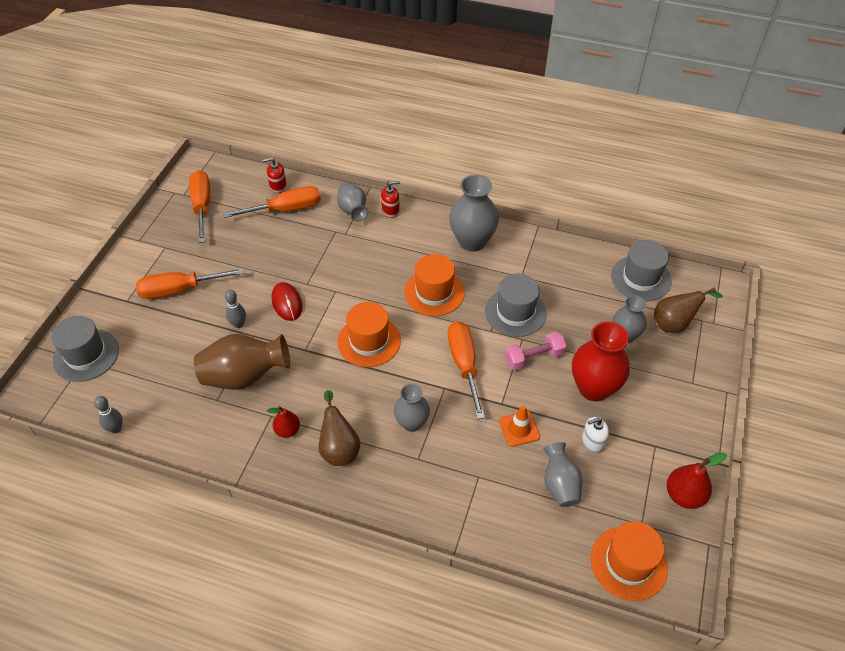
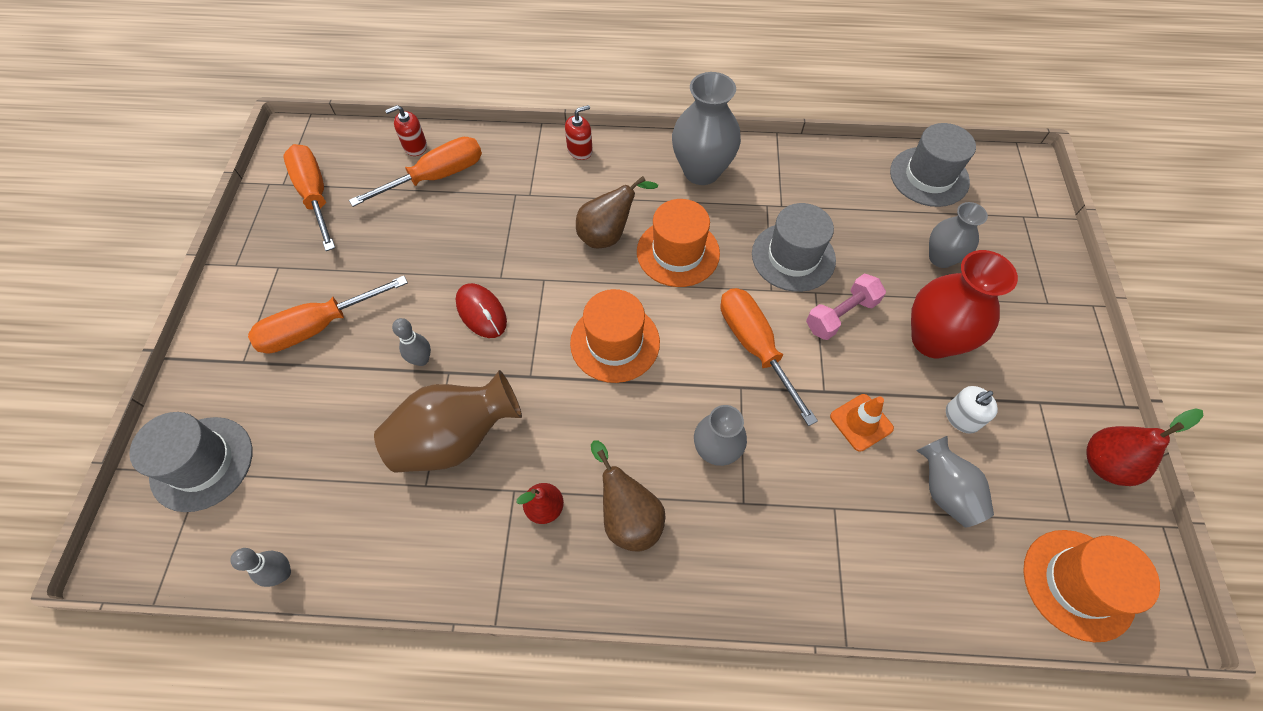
camera: 15 degrees left, 10 degrees up
(353, 211) = (529, 160): grey vase -> none
(674, 324) = (994, 228): brown pear -> brown pear (608, 234)

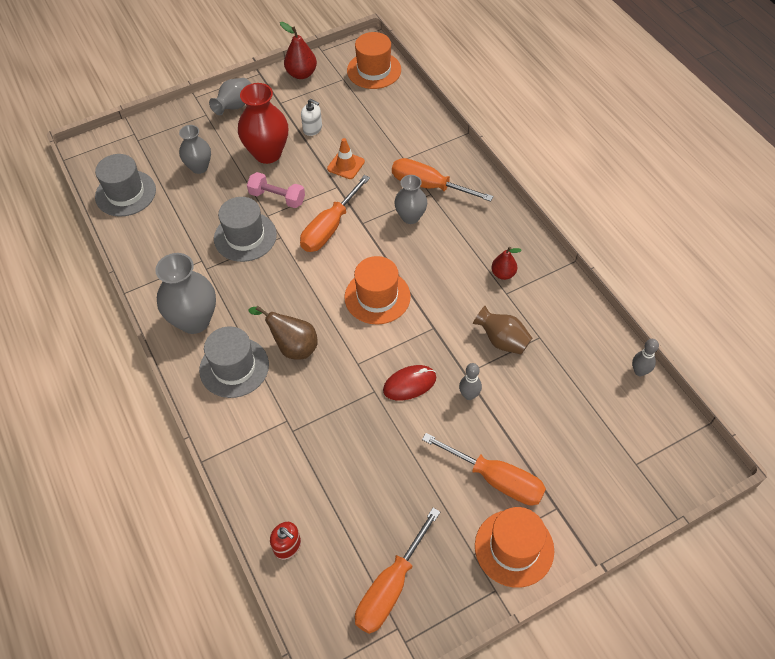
camera: 120 degrees left, 5 degrees down
(202, 463) = (631, 469): grey hat -> grey hat (234, 367)
(436, 177) = (311, 502): orange screwdriver -> orange screwdriver (429, 186)
(455, 438) = (502, 340): brown vase -> brown vase, size x0.62
(481, 312) = (409, 384): red mouse -> red mouse turned 45 degrees clockwise
(580, 150) = (218, 413): red soap dispenser -> none
(628, 516) = (477, 236): brown pear -> none
(678, 252) = (282, 298): orange hat -> orange hat (514, 548)
(944, 491) = (361, 123): grey vase -> grey vase (234, 106)

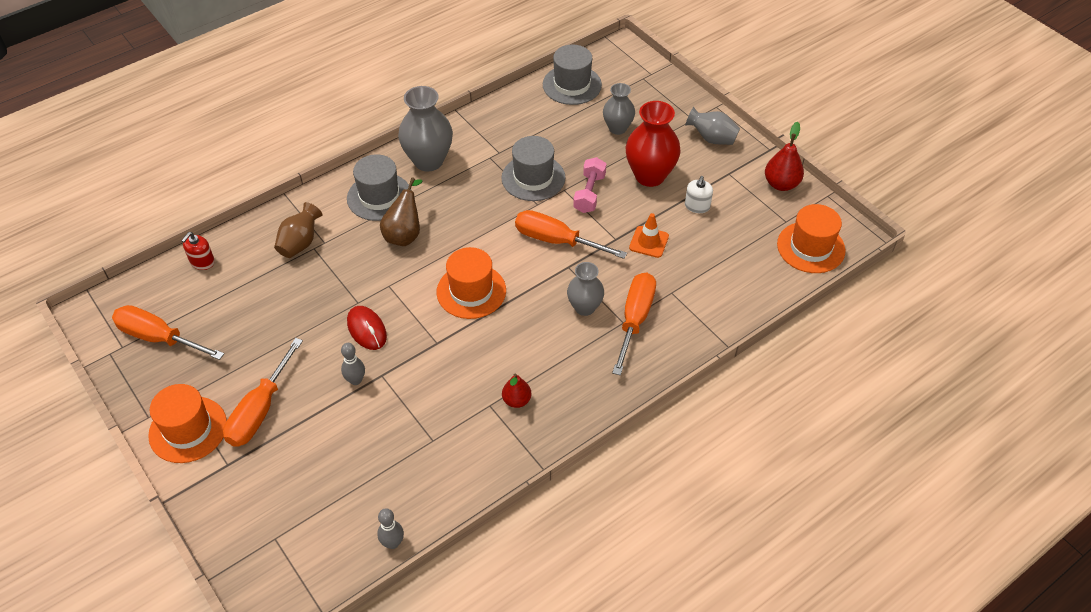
camera: 80 degrees right, 5 degrees down
(502, 340) = (425, 405): brown vase -> brown vase (300, 243)

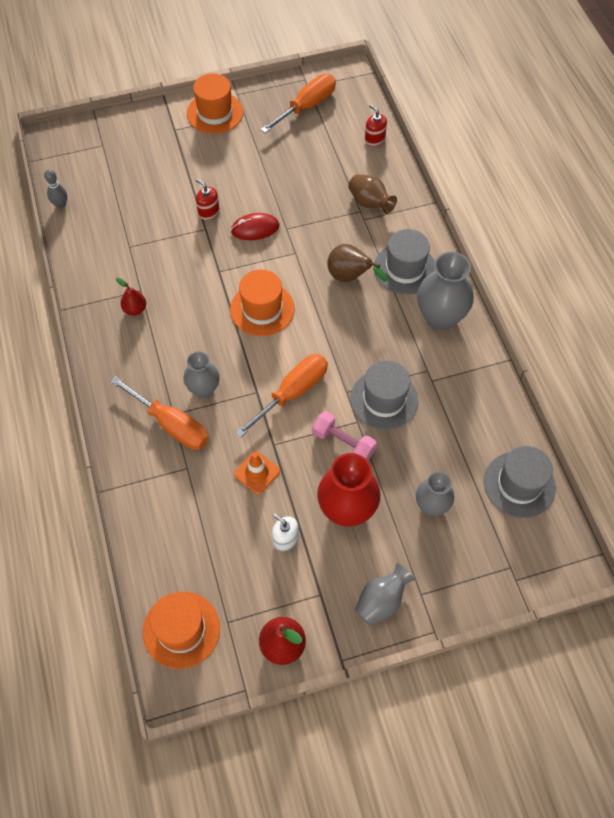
camera: 110 degrees right, 10 degrees up
(260, 410) = (211, 153): orange screwdriver -> none
(355, 380) = (208, 212): grey bowling pin -> red soap dispenser

